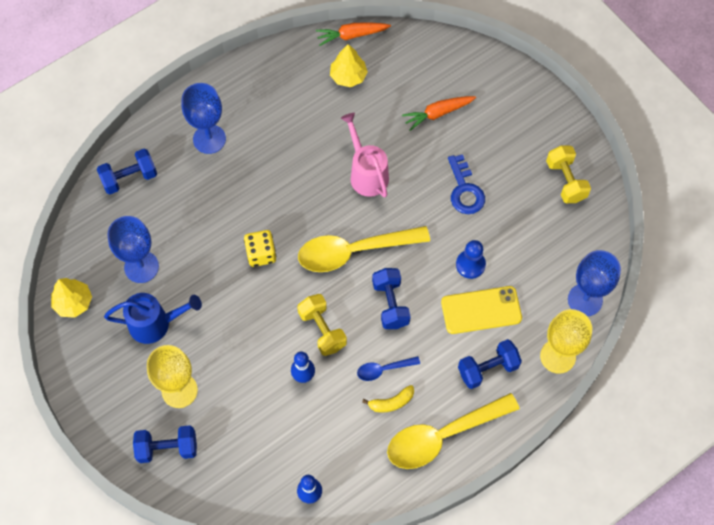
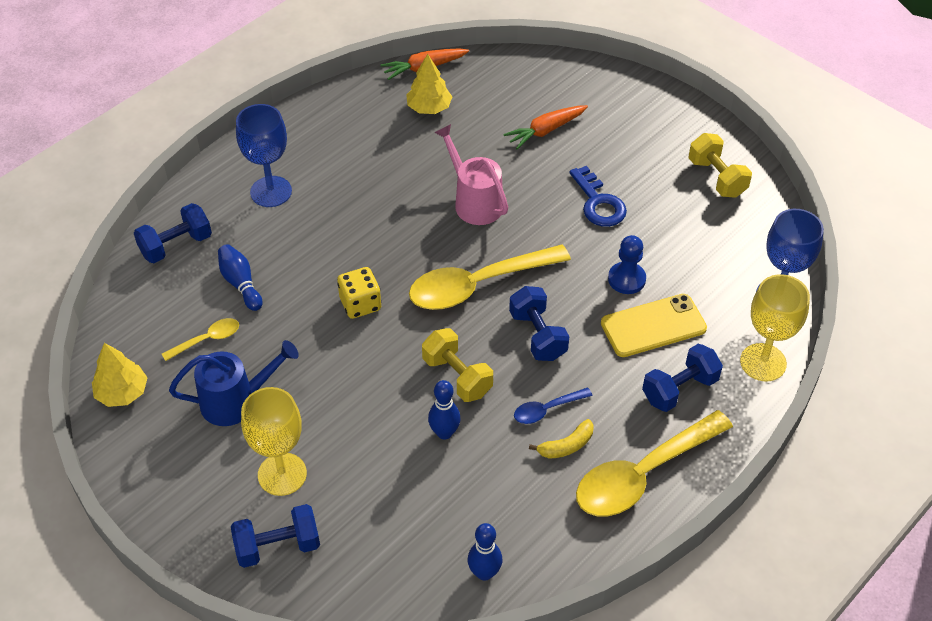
camera: 10 degrees left, 15 degrees down
(141, 267) = (207, 340): blue goblet -> yellow spoon
(173, 221) = (241, 283): none -> blue bowling pin

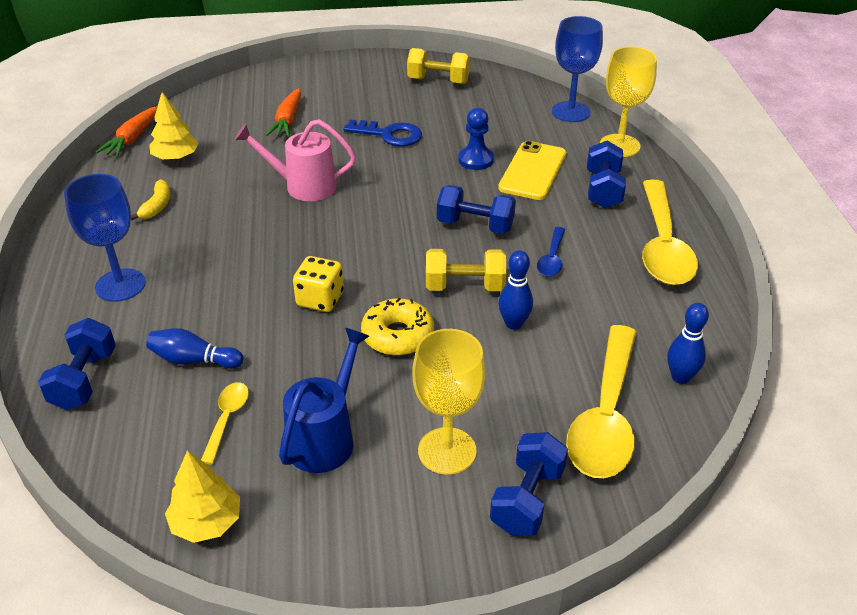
camera: 50 degrees left, 10 degrees down
(366, 373) = (397, 335): none -> yellow donut
(478, 285) = (387, 227): yellow spoon -> yellow spoon (605, 416)
(566, 446) = (597, 267): yellow banana -> yellow banana (157, 206)

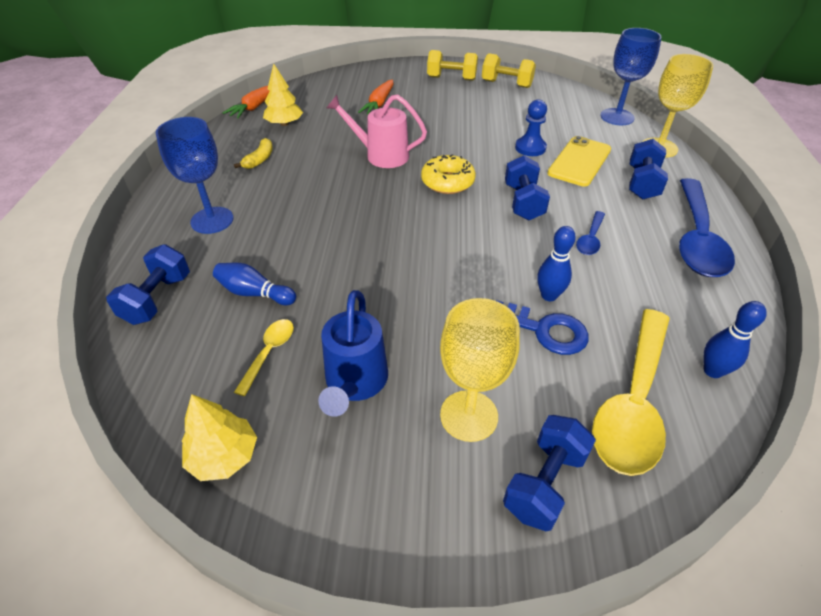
camera: 10 degrees right, 5 degrees up
(320, 299) = (376, 252): yellow dice -> none
(325, 437) = (355, 384): blue watering can -> blue watering can turned 150 degrees clockwise
(389, 135) = (460, 121): blue key -> blue key (545, 330)
(397, 335) = (439, 293): yellow donut -> yellow donut (447, 182)
(464, 286) = (507, 255): yellow dumbbell -> yellow dumbbell (451, 78)
(475, 225) = (523, 202): blue dumbbell -> blue dumbbell turned 60 degrees clockwise
(663, 245) = (697, 238): yellow spoon -> blue spoon

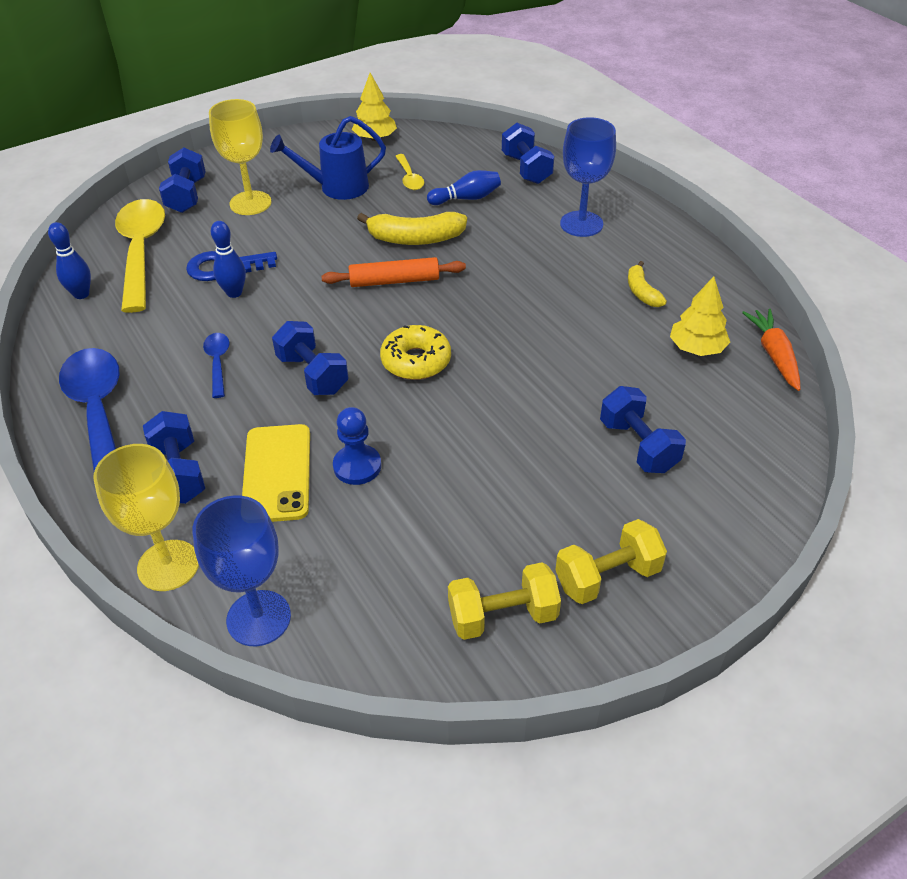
camera: 145 degrees right, 0 degrees up
(348, 272) = (415, 239): none -> yellow banana
(355, 384) = (336, 188): blue watering can -> blue watering can turned 75 degrees counterclockwise
(379, 104) = (638, 446): orange carrot -> blue dumbbell
(380, 155) = (527, 360): pink watering can -> none
(406, 242) = (394, 281): none -> orange rolling pin

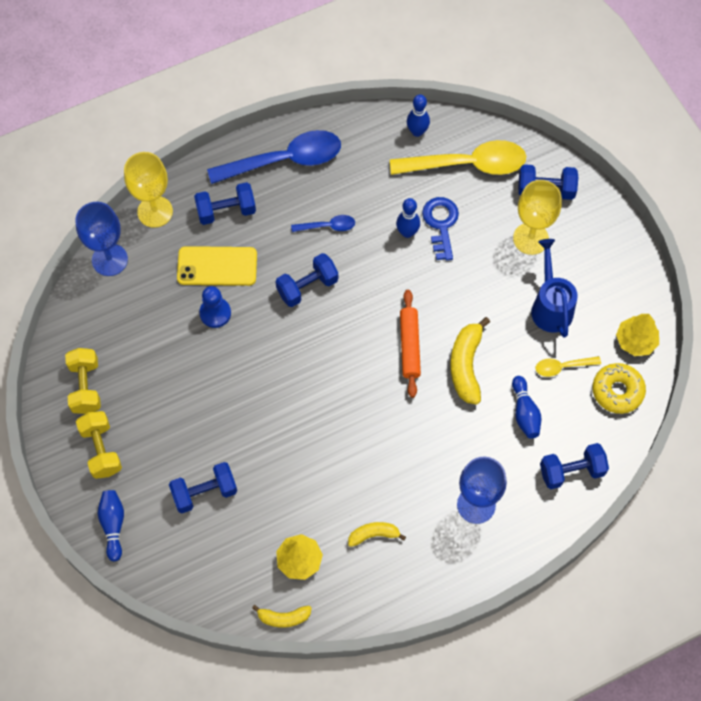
camera: 95 degrees right, 20 degrees up
(416, 361) = (312, 355): yellow donut -> yellow donut (617, 391)
(723, 543) = (113, 525): none -> blue bowling pin
(774, 355) = (283, 618): orange carrot -> yellow banana

